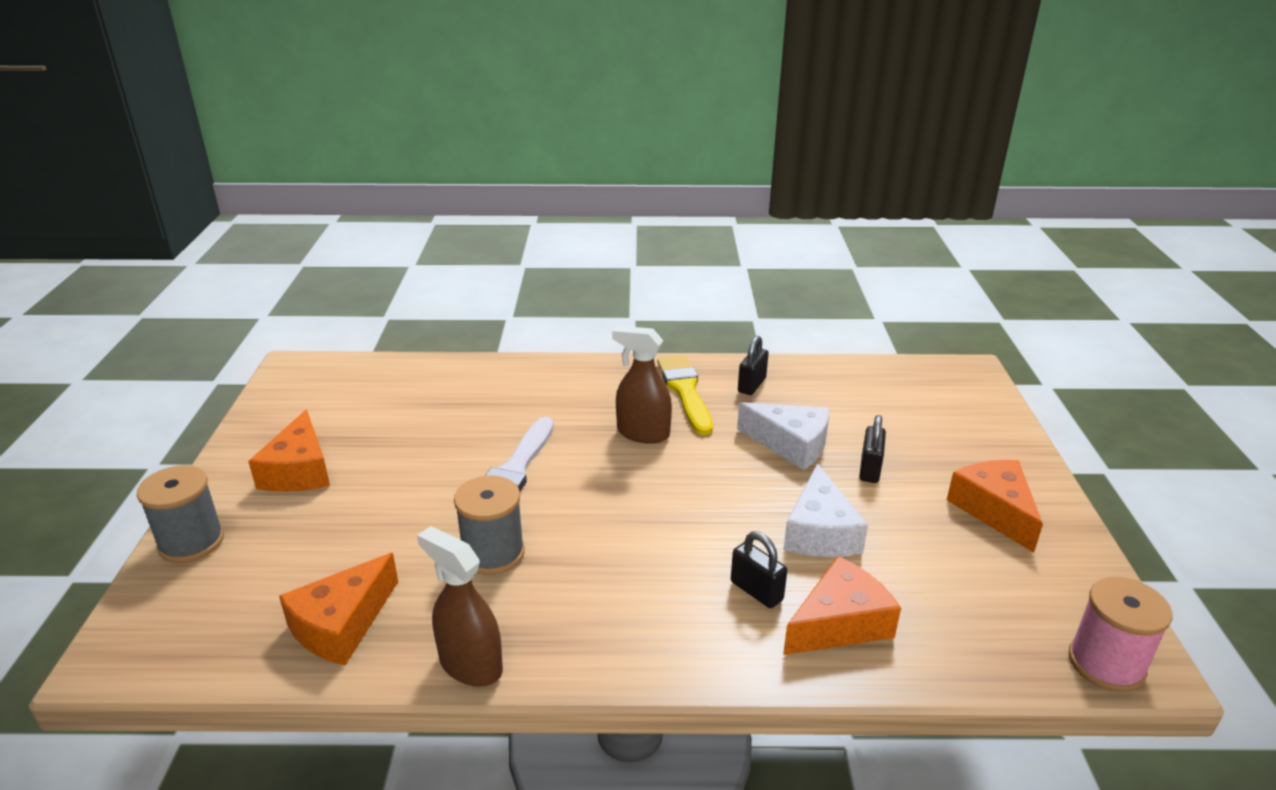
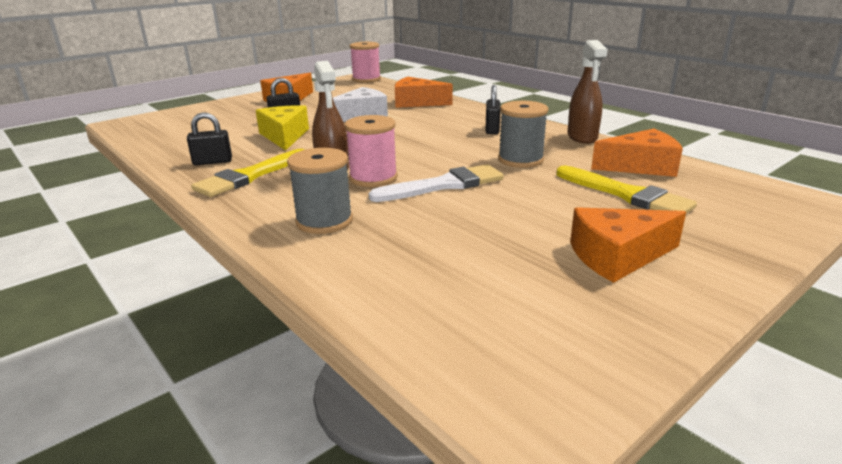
camera: 130 degrees left, 5 degrees down
(191, 542) = (748, 242): grey spool -> grey spool (324, 221)
(299, 470) = (617, 256): orange cheese -> orange cheese turned 150 degrees counterclockwise
(330, 553) = (626, 194): none -> yellow brush
(589, 443) = (373, 178): none -> pink spool
(756, 591) = (425, 115): black padlock -> black padlock (492, 129)
(791, 444) = (284, 136): white cheese -> yellow cheese

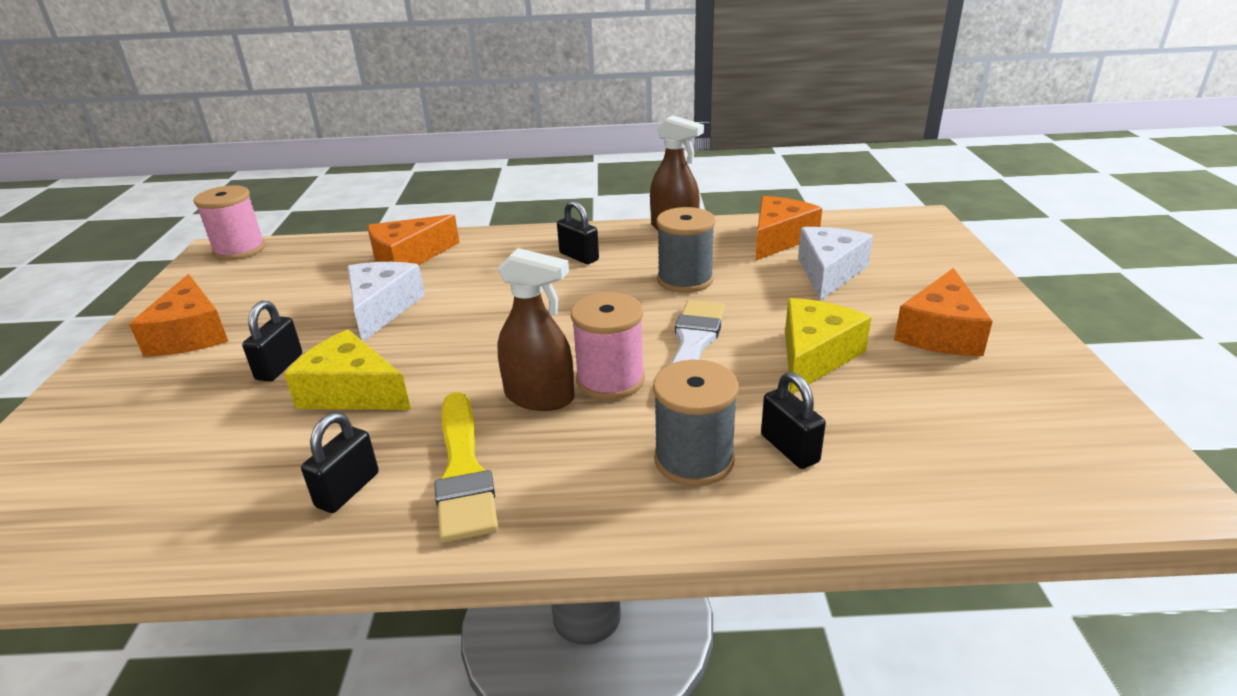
camera: 50 degrees left, 5 degrees up
(371, 243) = (789, 448): none -> black padlock
(496, 221) = (815, 356): none -> yellow cheese
(626, 194) = (829, 272): yellow brush -> white cheese

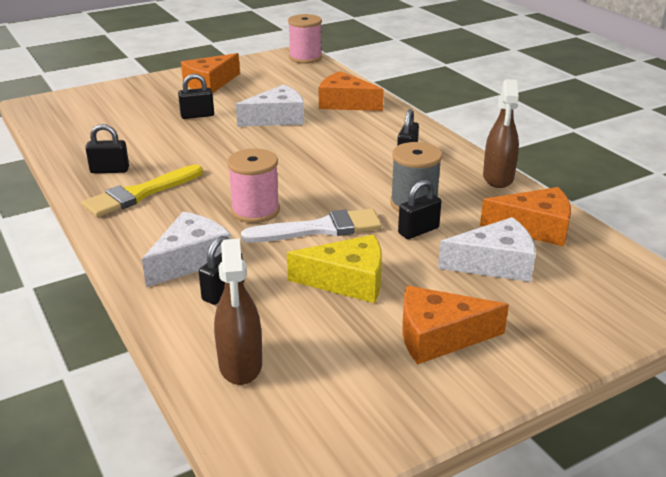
camera: 60 degrees right, 0 degrees up
(351, 392) = (188, 141): yellow cheese -> none
(540, 397) = (221, 194): brown spray bottle -> brown spray bottle (240, 365)
(694, 459) = (190, 260): grey spool -> white cheese
(742, 292) = (418, 231): none -> black padlock

